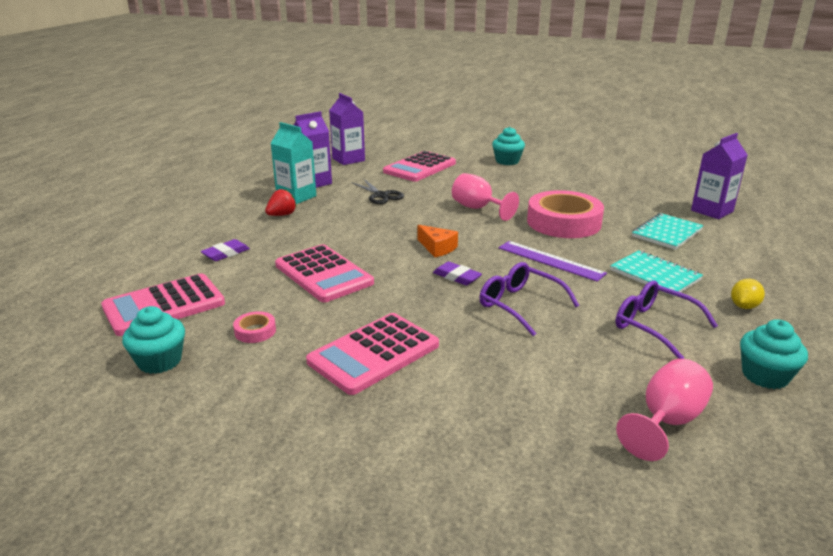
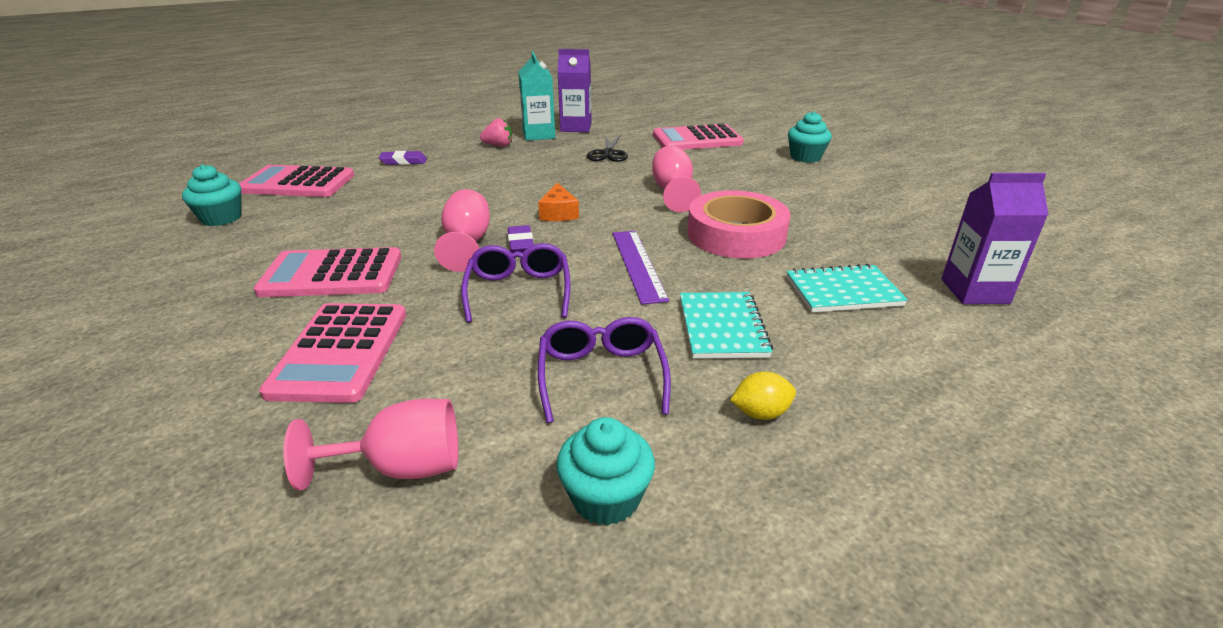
camera: 40 degrees right, 5 degrees up
(255, 331) = (304, 223): pink tape -> none
(282, 215) = (498, 145): red strawberry -> pink strawberry
(323, 274) = (430, 200): pink calculator -> pink calculator (340, 352)
(348, 159) = (646, 116): purple carton -> none
(422, 292) = (467, 244): none -> pink goblet

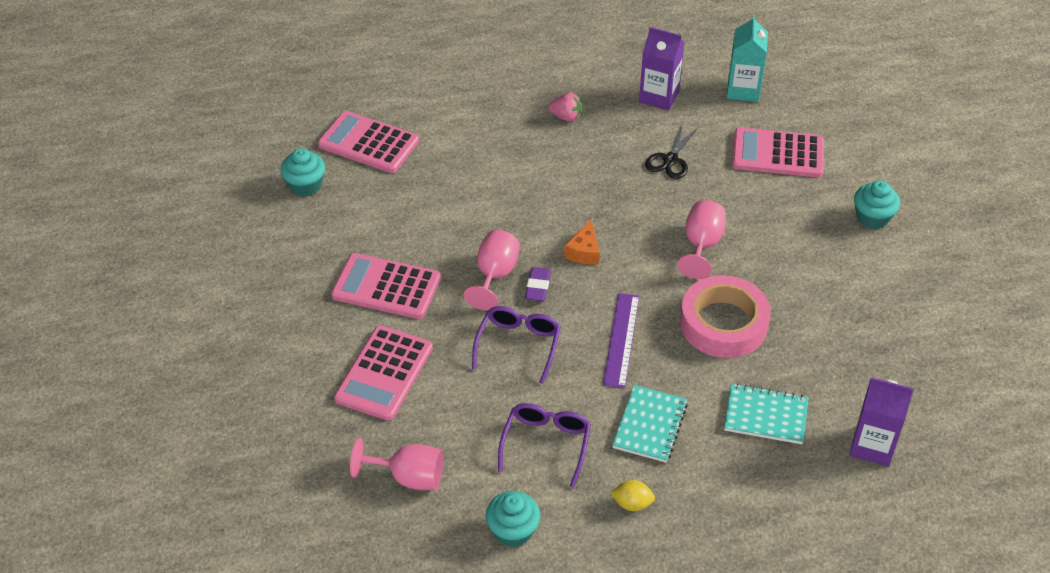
camera: 20 degrees right, 15 degrees up
(403, 161) = (467, 126): purple eraser -> none
(539, 135) = (614, 104): turquoise carton -> turquoise carton (743, 90)

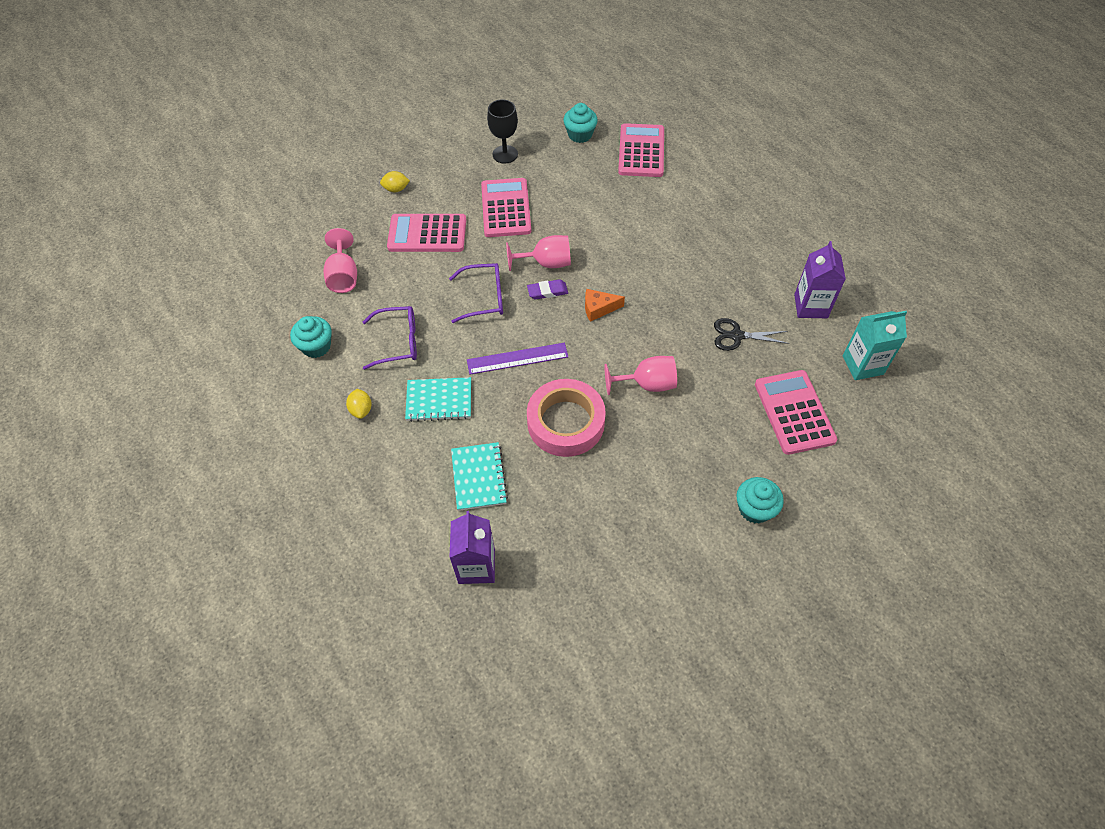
camera: 70 degrees right, 10 degrees up
(284, 386) = (396, 189): none -> yellow lemon
(292, 262) = (505, 154): none -> black goblet
(566, 117) = (743, 252): pink strawberry -> none

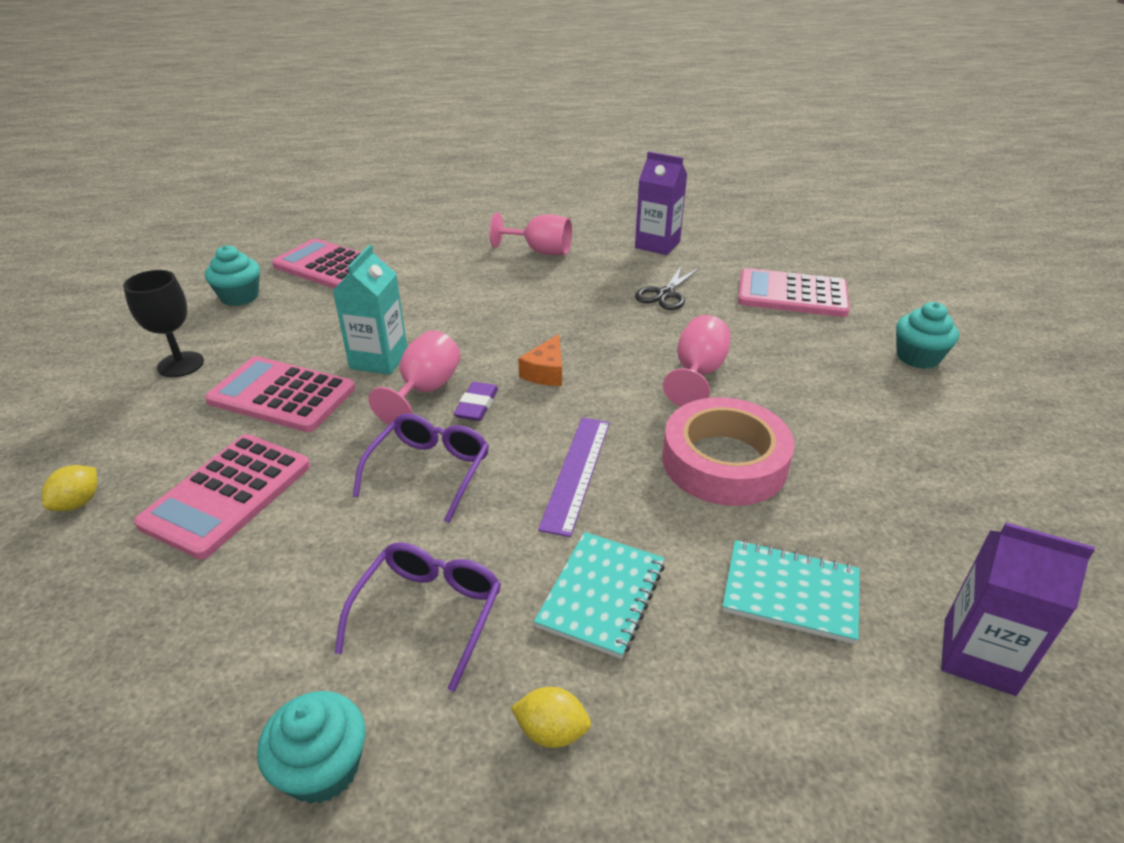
camera: 65 degrees left, 20 degrees down
(343, 276) = (186, 652): pink goblet -> pink goblet (540, 251)
(863, 365) = (750, 243): turquoise carton -> turquoise carton (379, 360)

